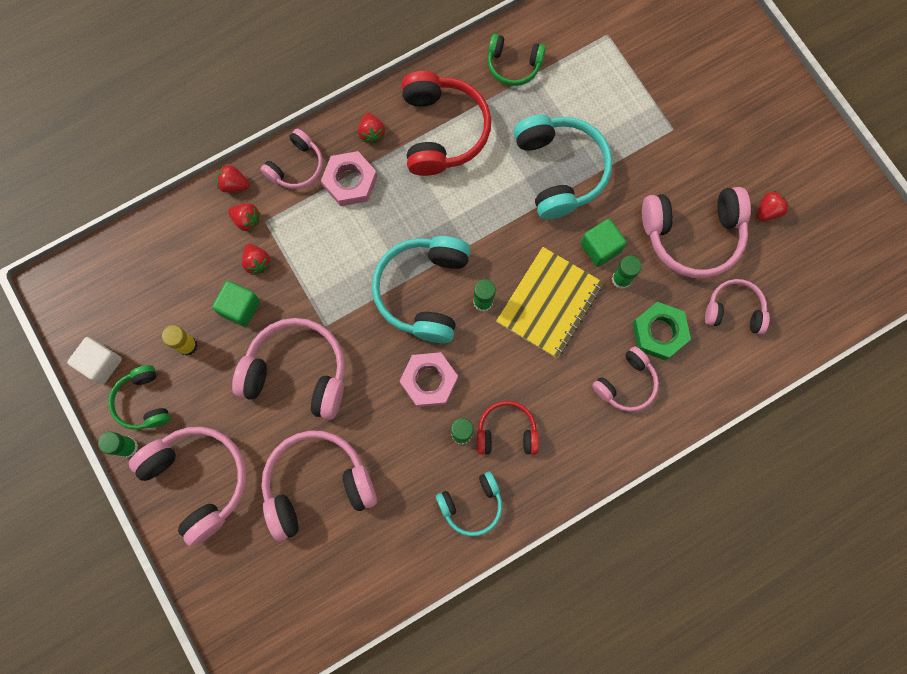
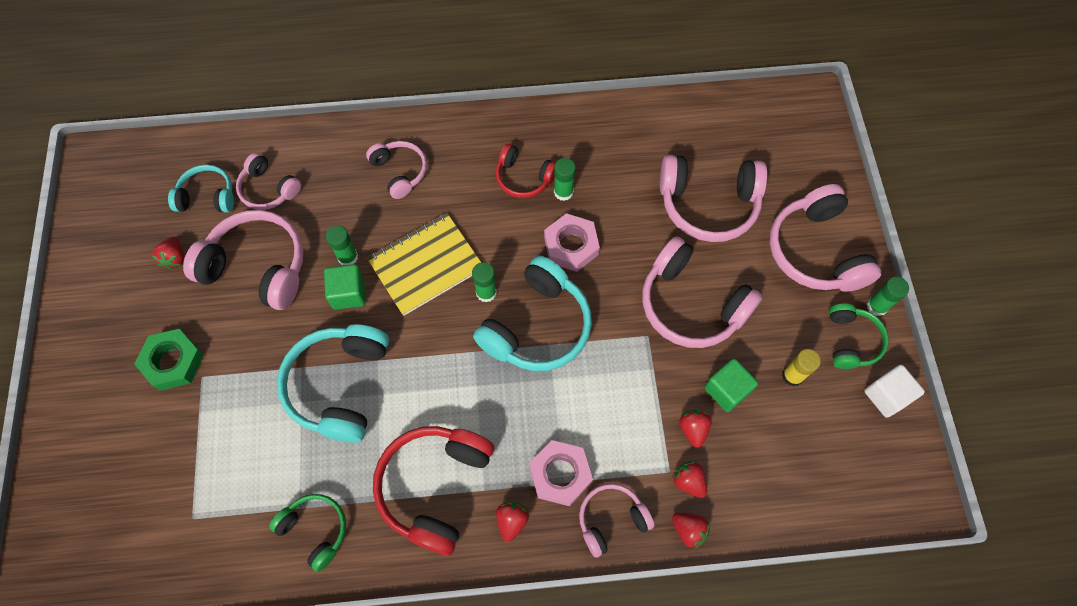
camera: 155 degrees left, 10 degrees down
(472, 505) = (581, 137): turquoise headphones -> turquoise headphones (207, 196)
(626, 384) = (400, 172): pink headphones -> pink headphones turned 75 degrees clockwise
(659, 333) = (345, 199): green nut -> green nut (173, 362)
(768, 211) = (175, 258): red strawberry -> red strawberry turned 75 degrees counterclockwise

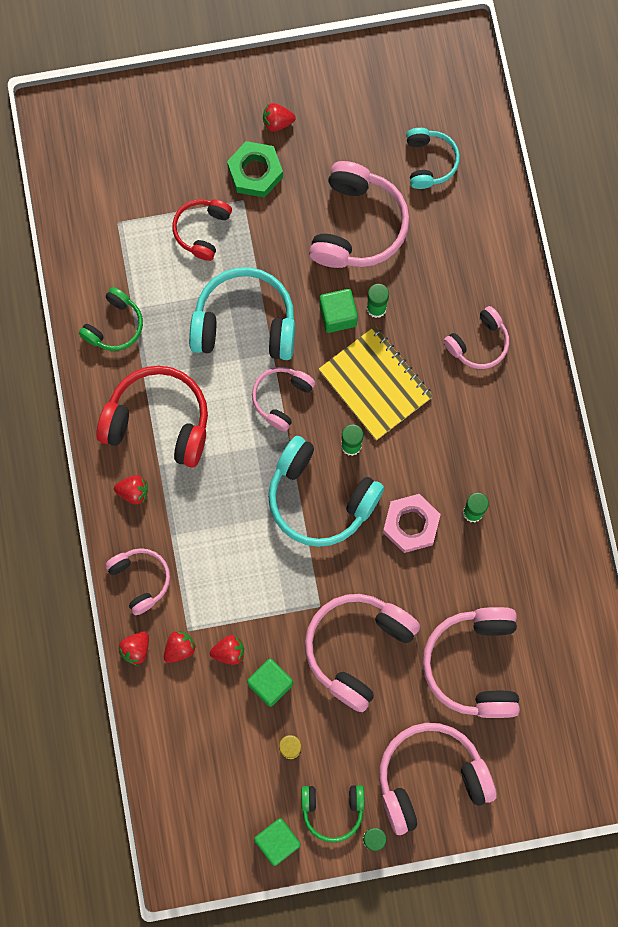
camera: 85 degrees right, 10 degrees up
(175, 258) = (359, 148): red strawberry -> red strawberry (277, 122)
(268, 189) = (444, 218): pink headphones -> pink headphones (281, 398)
(523, 178) = (485, 470): red headphones -> red headphones (202, 230)
(560, 474) = (177, 531): pink nut -> none
(886, 396) = (277, 842): white cube -> green cube

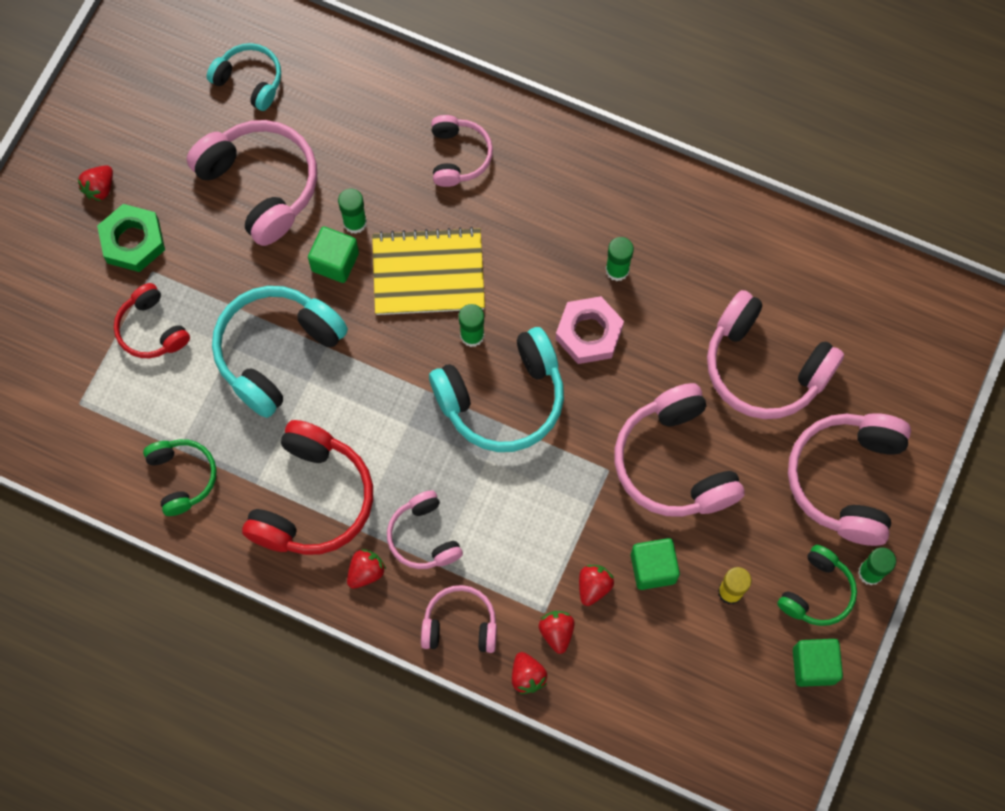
camera: 55 degrees left, 5 degrees down
(158, 421) = (312, 500): red headphones -> red headphones turned 150 degrees clockwise
(281, 398) = (377, 368): pink headphones -> pink headphones (423, 537)

